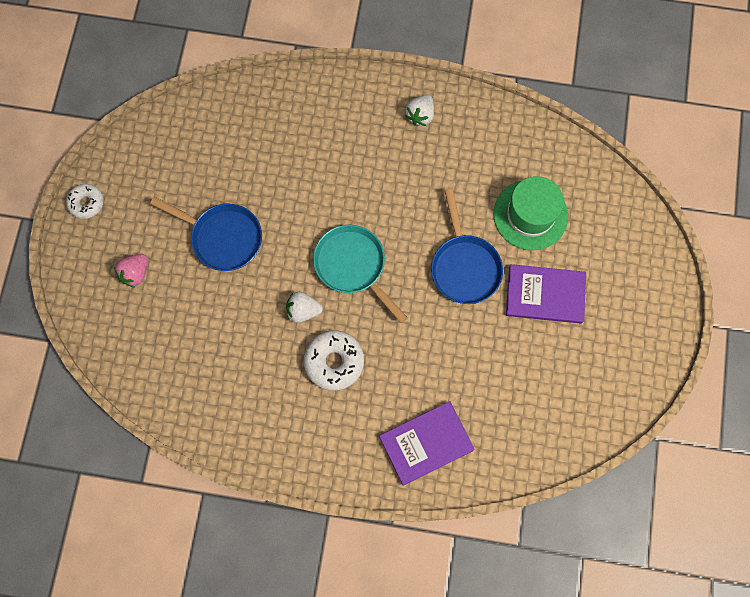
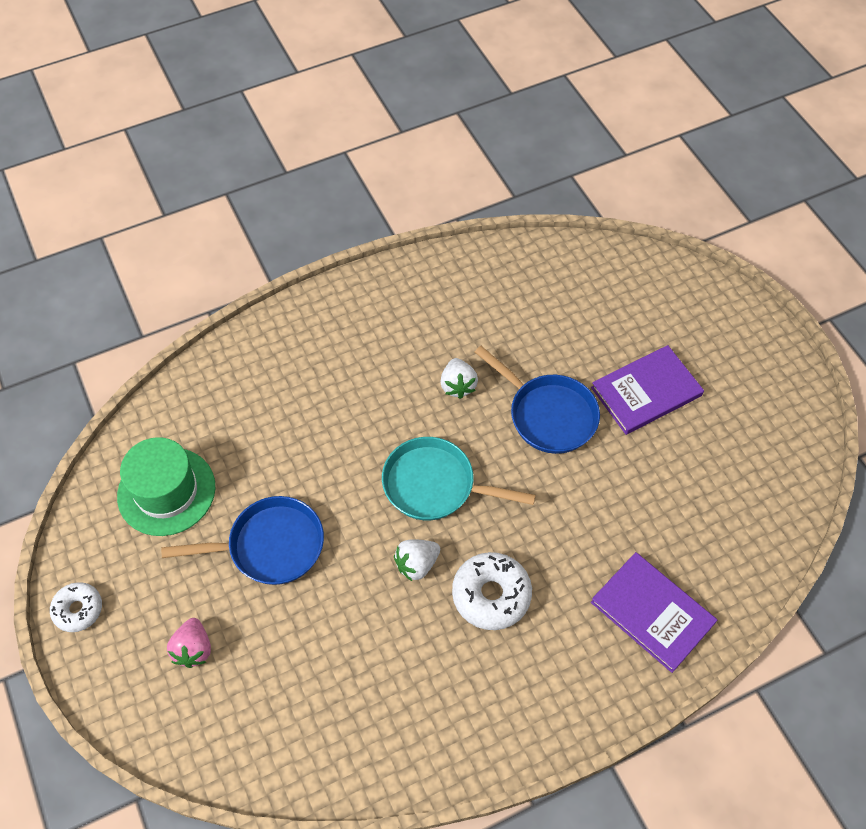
camera: 35 degrees left, 15 degrees down
(420, 115) = (391, 302): white strawberry -> white strawberry (458, 385)
(426, 443) = (652, 613): purple book -> purple book turned 75 degrees counterclockwise
(530, 215) = (571, 329): green hat -> green hat (166, 491)

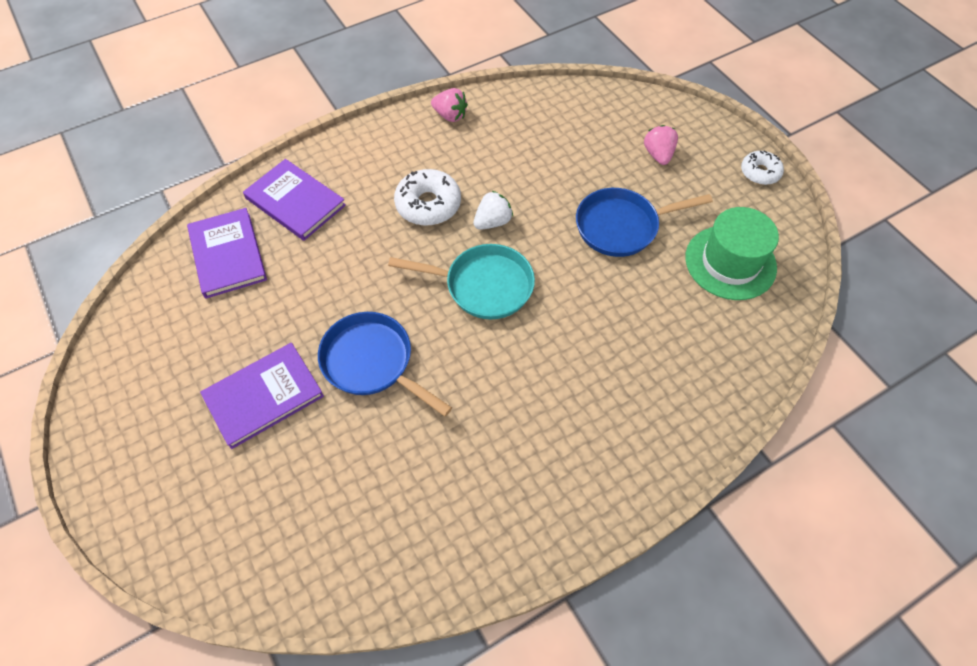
camera: 175 degrees right, 0 degrees up
(457, 745) = (450, 115): none -> pink strawberry
(458, 385) = (468, 387): white strawberry -> none
(716, 545) = (228, 254): none -> purple book

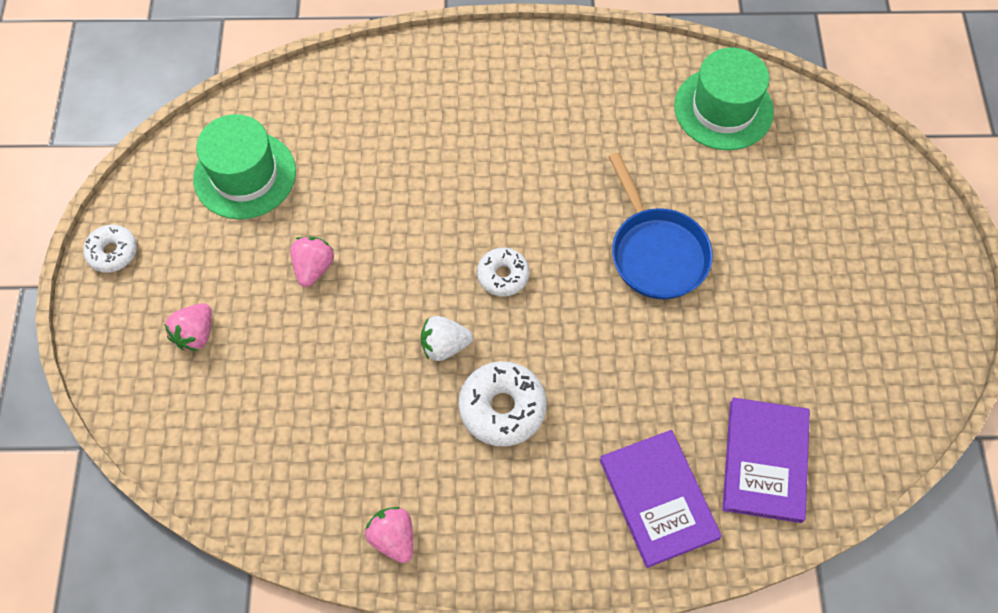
camera: 150 degrees left, 5 degrees up
(264, 396) = (774, 271): purple book -> none
(371, 542) = (723, 109): none -> green hat
(483, 286) = (503, 275): turquoise pan -> white donut
(621, 226) = (314, 267): blue pan -> pink strawberry

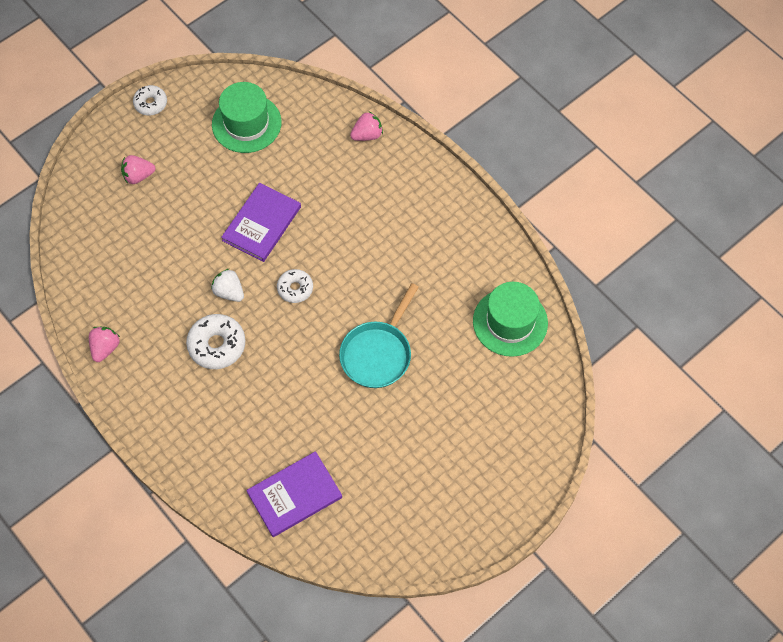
camera: 50 degrees right, 0 degrees up
(314, 267) = (221, 197): pink strawberry -> pink strawberry (367, 135)
(656, 252) = (378, 353): blue pan -> turquoise pan
(658, 499) = (228, 456): purple book -> purple book (261, 223)

